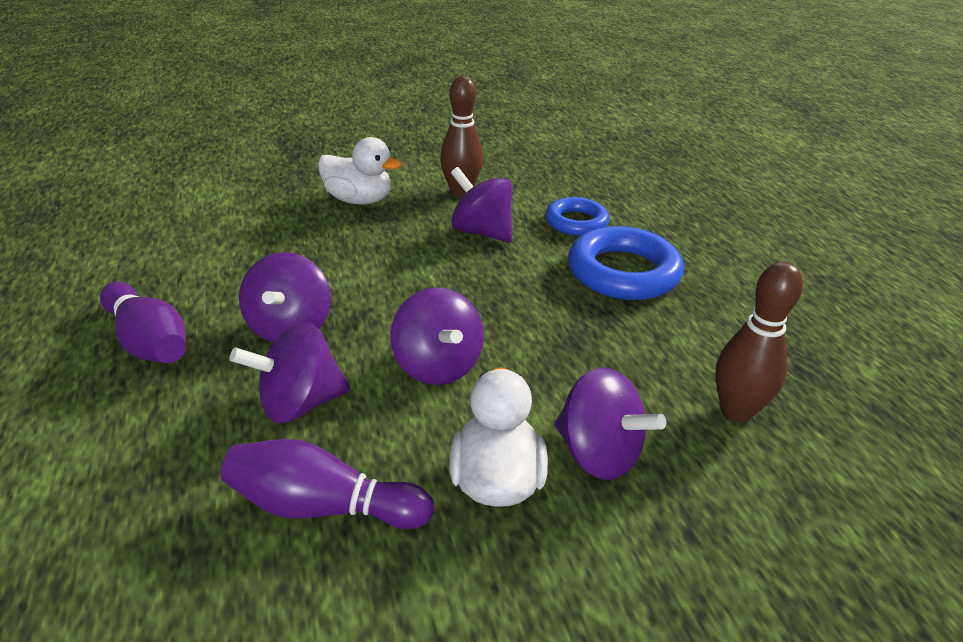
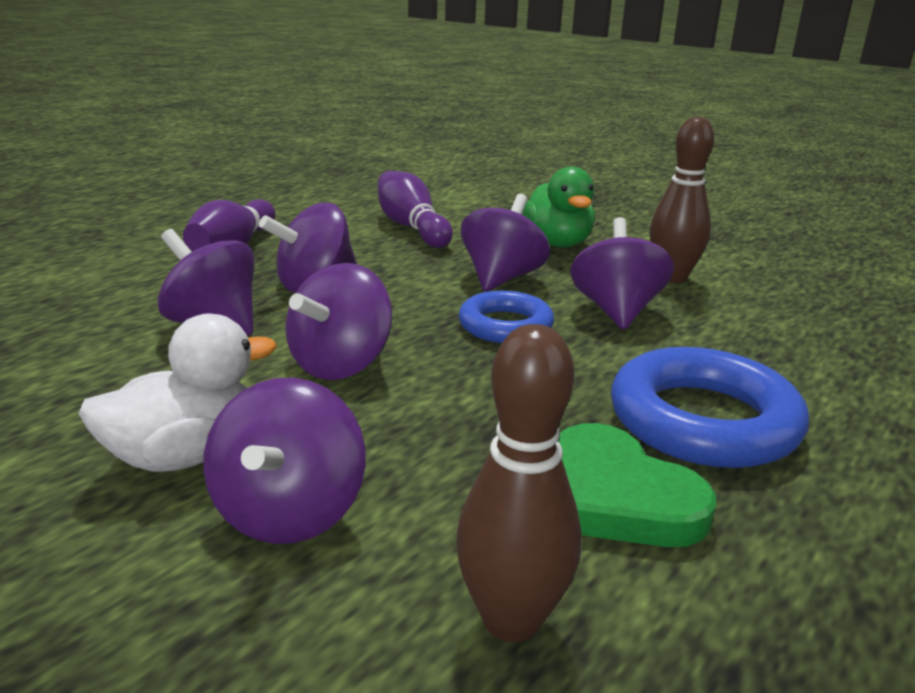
camera: 55 degrees right, 10 degrees down
(323, 506) = (84, 379): purple bowling pin -> purple bowling pin (411, 227)
(359, 200) = (557, 243): white duck -> green duck
(385, 246) = (501, 278): none -> purple spinning top
(576, 222) = (753, 355): blue ring -> blue ring (505, 326)
(667, 333) = (618, 497): none -> green heart

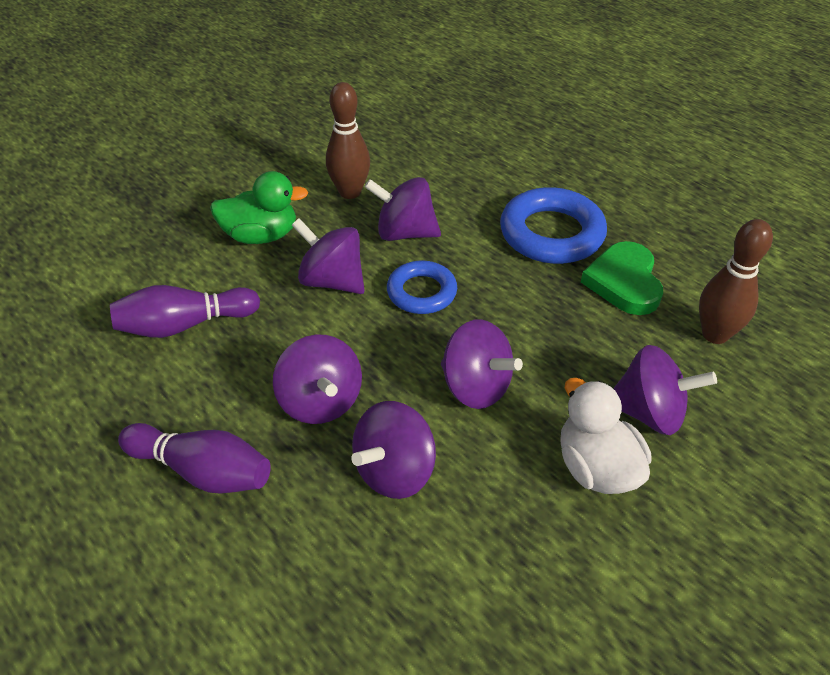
camera: 80 degrees left, 20 degrees up
(618, 497) = (624, 282): green heart -> green heart turned 120 degrees clockwise

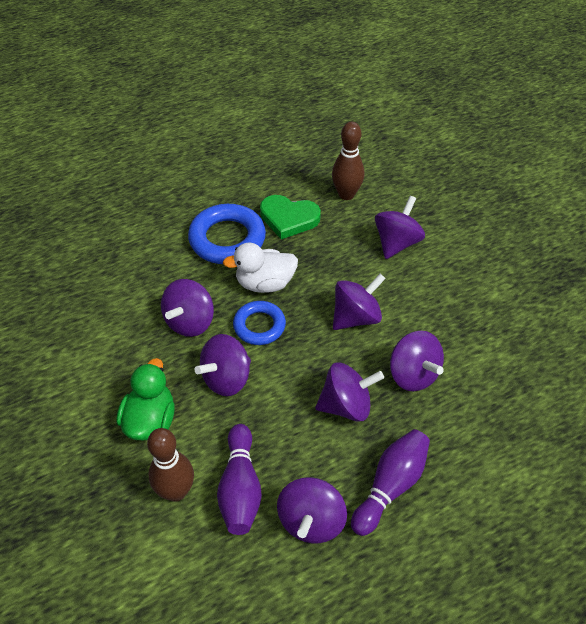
camera: 75 degrees left, 5 degrees up
(146, 396) = (311, 521): none -> purple spinning top
(350, 192) = (121, 347): brown bowling pin -> brown bowling pin (176, 491)
(596, 468) = (429, 278): white duck -> white duck (265, 283)

